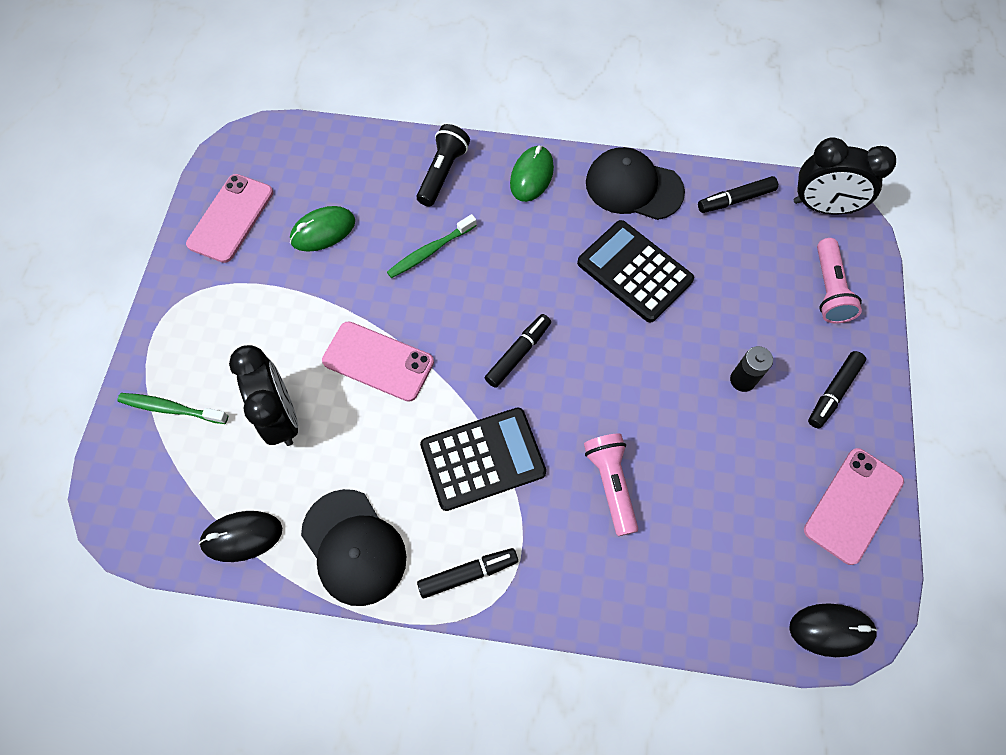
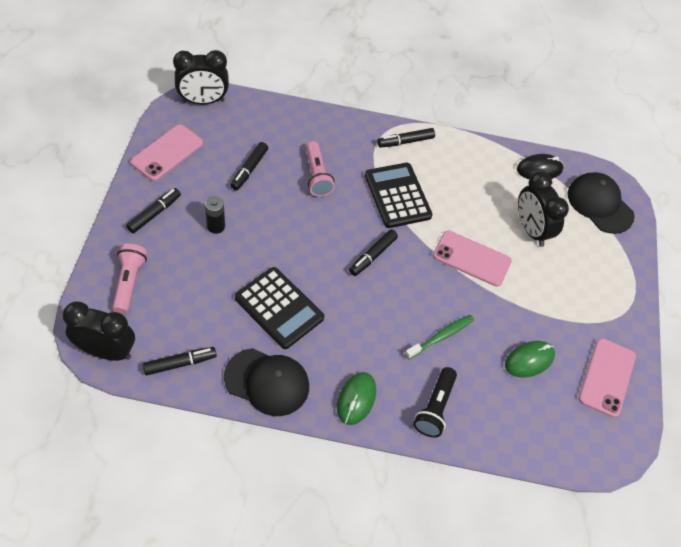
camera: 175 degrees right, 10 degrees down
(171, 409) = (604, 240): green toothbrush -> none
(354, 547) = (473, 159): black cap -> black cap (599, 204)
(483, 459) = (397, 196): black calculator -> black calculator turned 90 degrees clockwise
(718, 485) = (249, 169): none -> black marker
(831, 630) = (203, 101): black mouse -> black clock

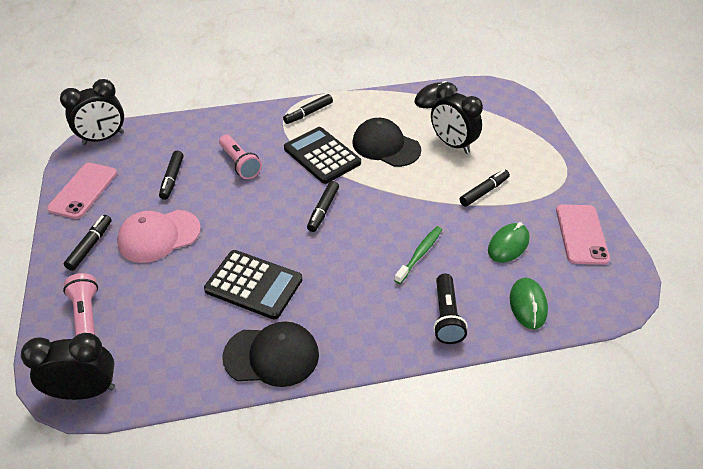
camera: 15 degrees left, 10 degrees down
(180, 363) = (172, 373): black marker -> black marker (484, 192)
(216, 226) = (159, 236): black battery -> pink cap
(356, 399) = (368, 337): green mouse -> green mouse (528, 305)
(471, 258) = (413, 182): pink phone -> none
(599, 204) = (497, 108): black cap -> black cap (386, 146)

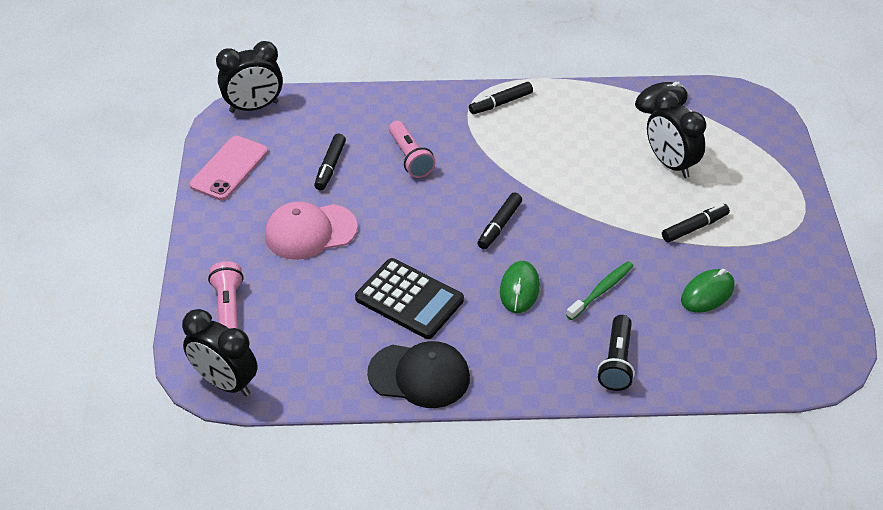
camera: 10 degrees right, 0 degrees up
(85, 391) = (225, 382): black clock -> black clock turned 150 degrees counterclockwise
(90, 246) = (235, 233): black marker -> none
(322, 156) = (508, 159): black calculator -> none
(386, 146) = (588, 156): black cap -> none
(528, 305) = (712, 362): green mouse -> green mouse (519, 289)
(581, 234) = (798, 292): pink phone -> none

